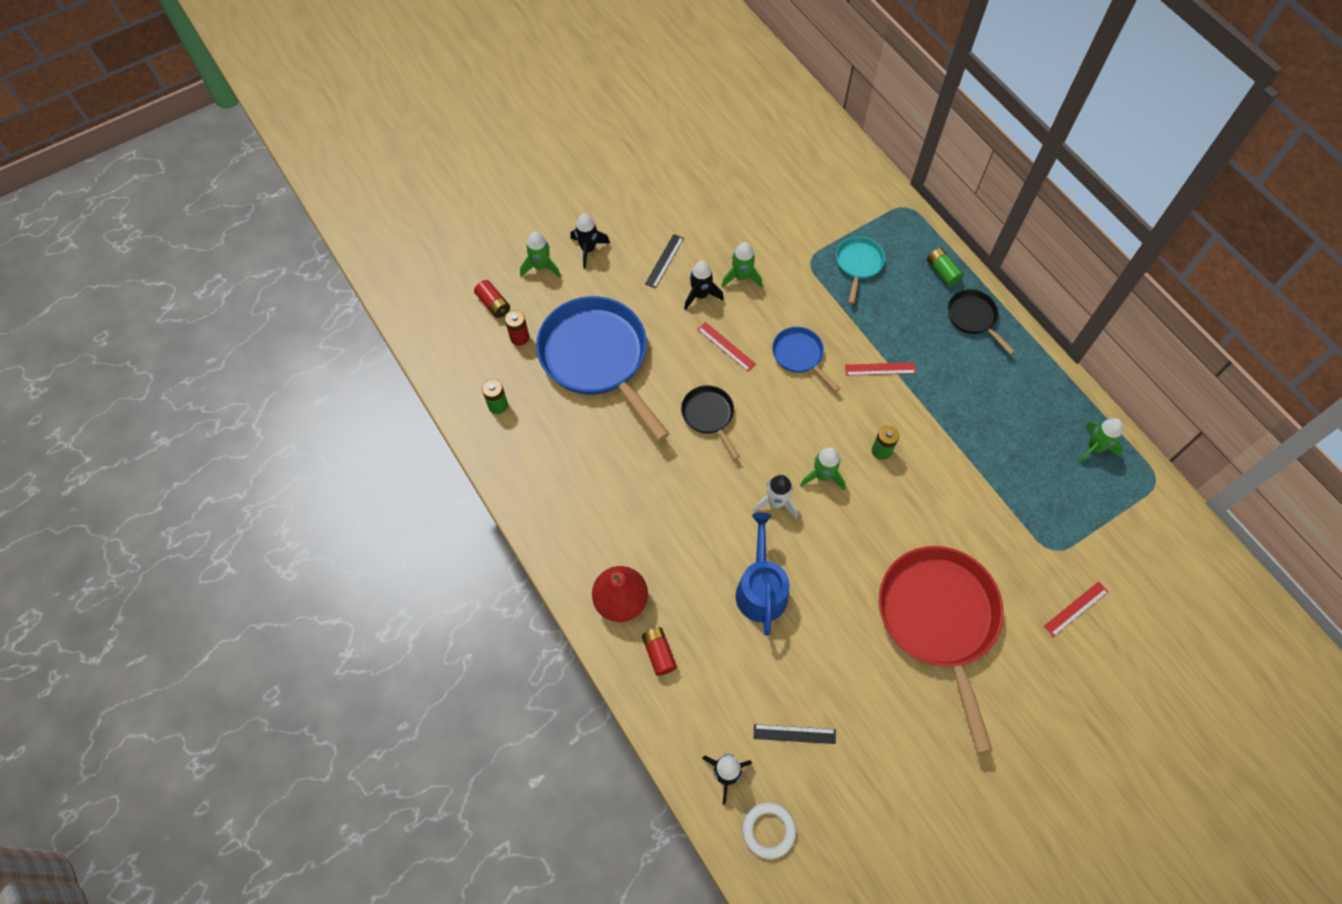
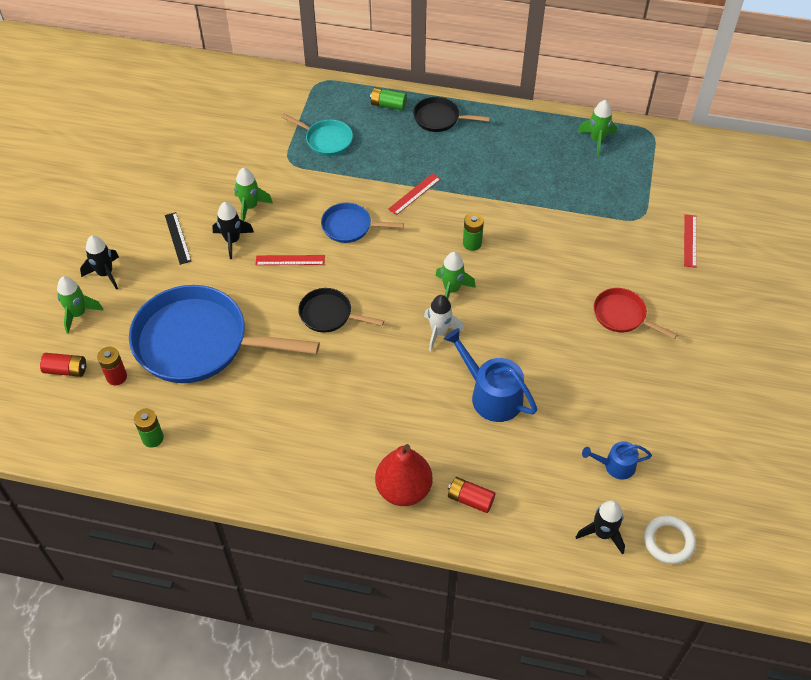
camera: 45 degrees left, 10 degrees down
(794, 734) = (615, 465): black ruler -> blue watering can
(858, 264) = (326, 140): turquoise pan -> turquoise pan turned 150 degrees clockwise
(939, 620) = (622, 315): red pan -> red pan, size x0.47

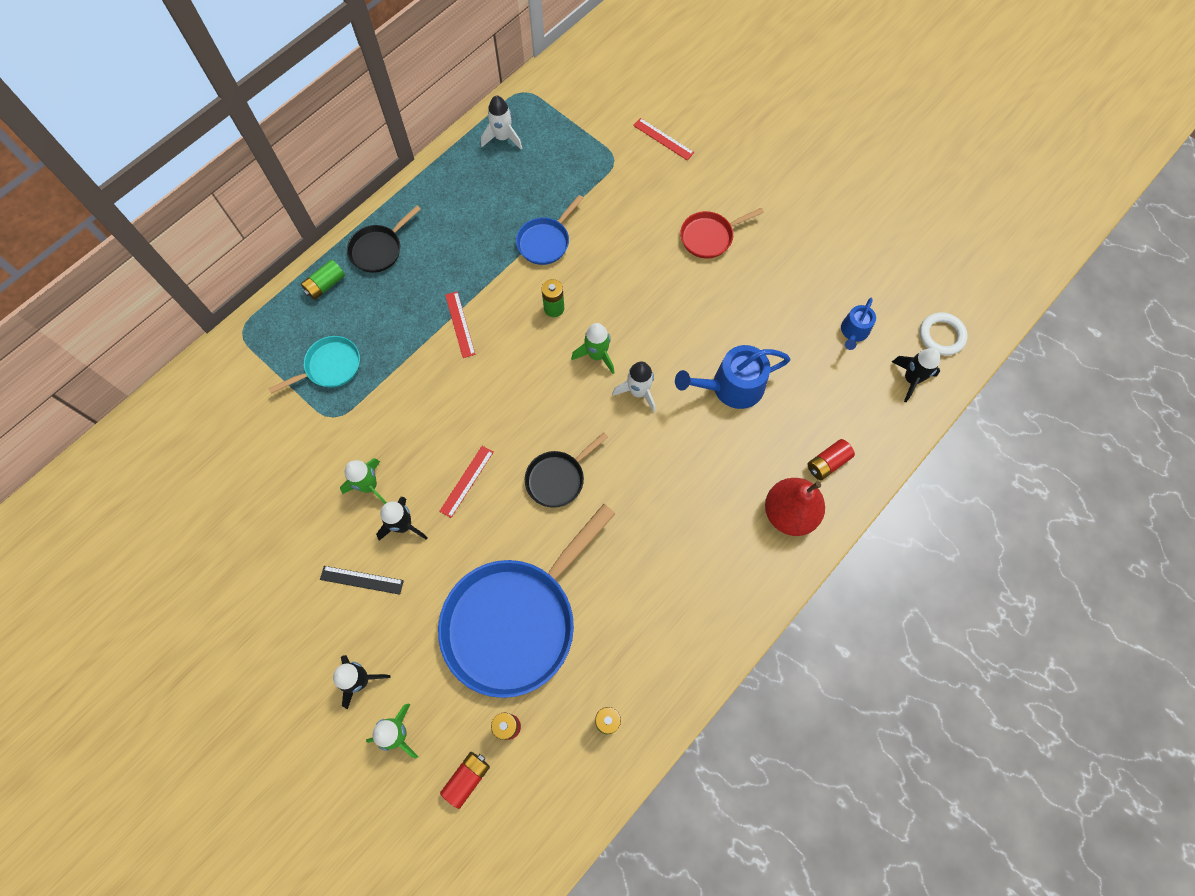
camera: 60 degrees left, 15 degrees up
(350, 226) = (461, 403): blue pan -> blue pan (545, 241)
(597, 140) = (502, 138): green rocket -> white rocket

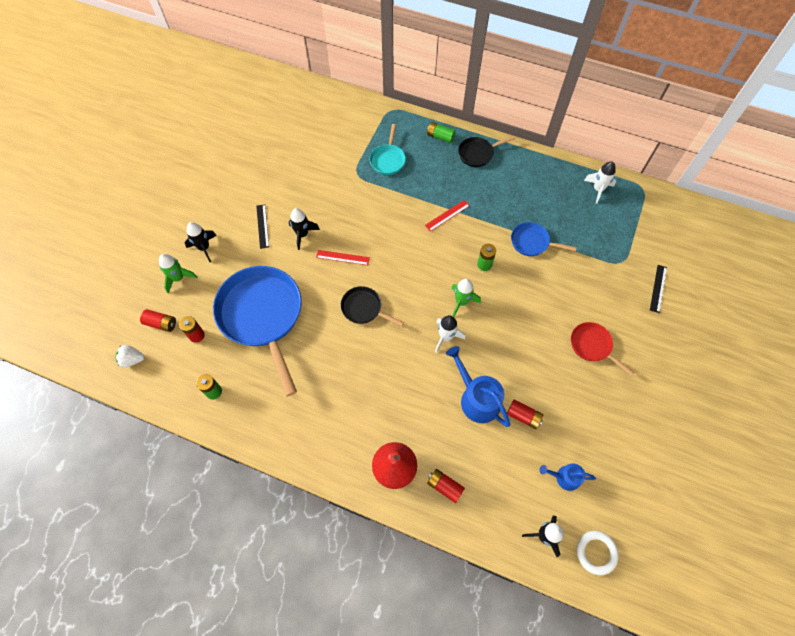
camera: 70 degrees right, 5 degrees down
(330, 367) = (388, 160): turquoise pan -> turquoise pan turned 60 degrees clockwise
(369, 486) = (321, 208): green rocket -> none
(379, 249) = (478, 153): black pan -> black pan turned 45 degrees counterclockwise
(511, 837) = (132, 360): none -> white strawberry
(515, 620) = (262, 316): blue pan -> blue pan turned 45 degrees clockwise
(663, 139) = (658, 288): red ruler -> black ruler
(770, 345) = (523, 416): none -> red battery

